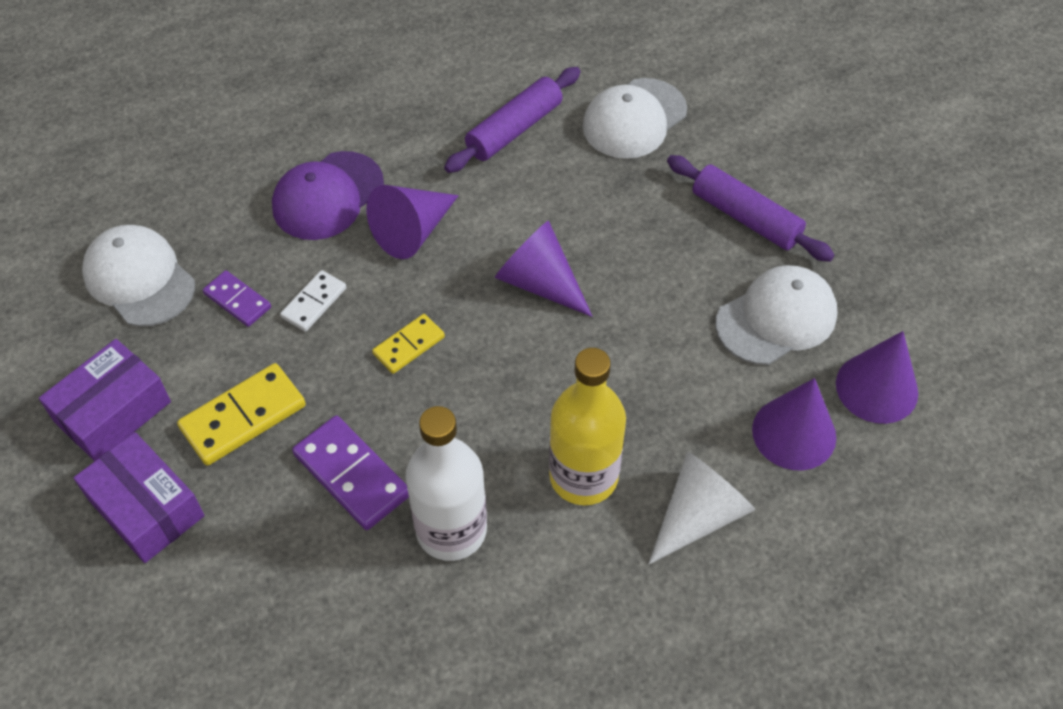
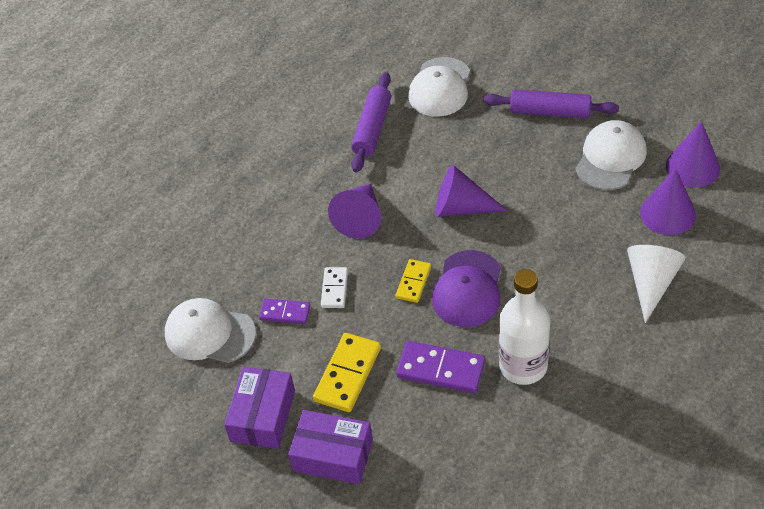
camera: 25 degrees left, 5 degrees down
(328, 196) = (289, 224): purple cap -> purple cap (467, 289)
(583, 476) = (573, 297): yellow bottle -> none

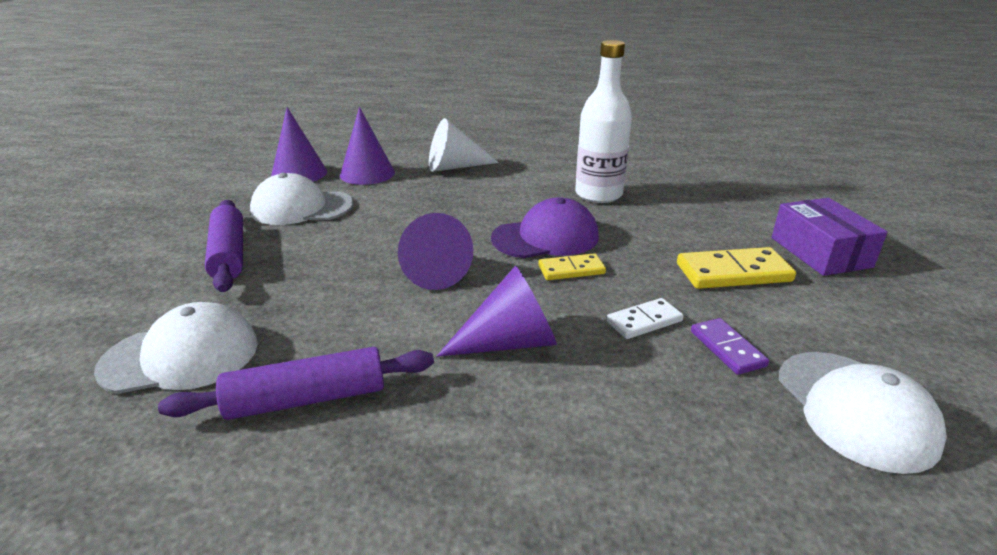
camera: 125 degrees left, 20 degrees down
(263, 416) = (863, 309): purple box -> none
(441, 369) = (653, 226): purple domino -> none

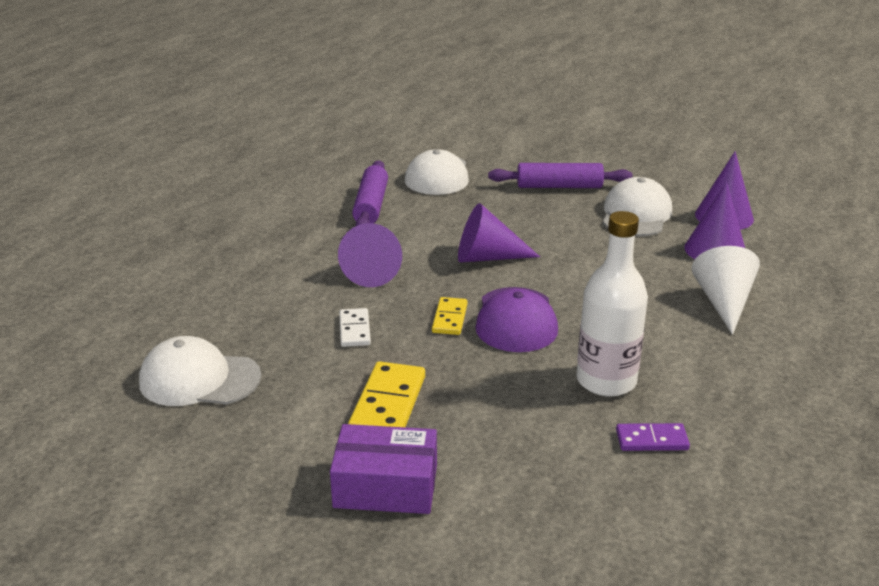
camera: 110 degrees right, 0 degrees up
(727, 348) = (296, 354): purple domino -> purple domino (651, 440)

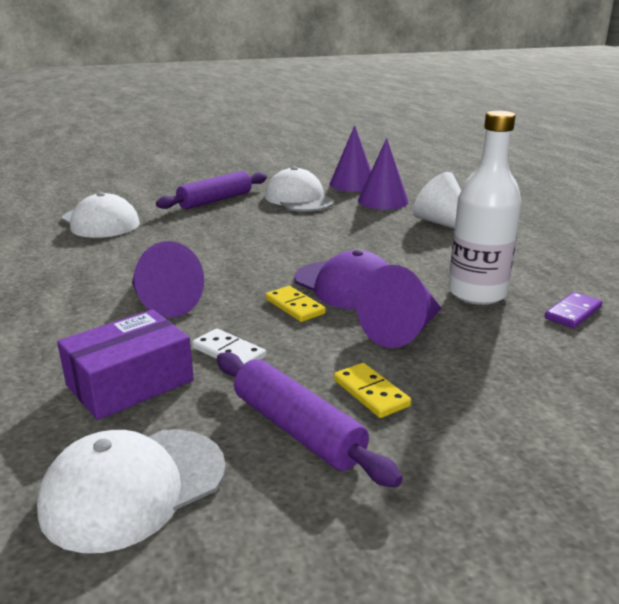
camera: 45 degrees left, 5 degrees down
(371, 206) = (72, 259): purple rolling pin -> purple rolling pin (297, 429)
(385, 486) = (500, 459): purple box -> purple box (130, 383)
(388, 404) = (371, 393): yellow domino -> yellow domino, size x0.61
(487, 257) = (244, 257): purple cone -> purple cone (402, 331)

